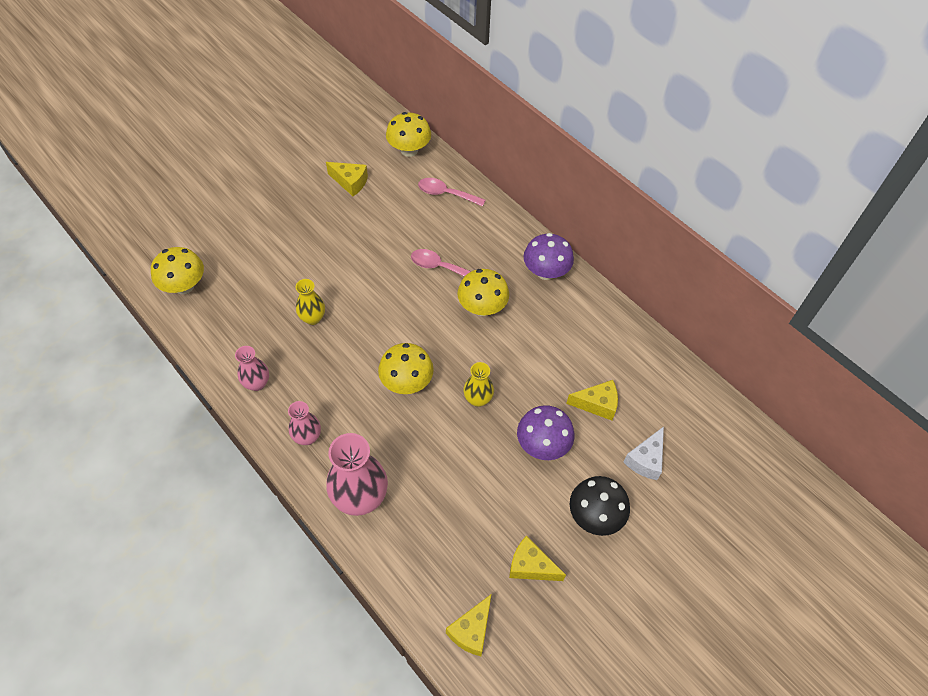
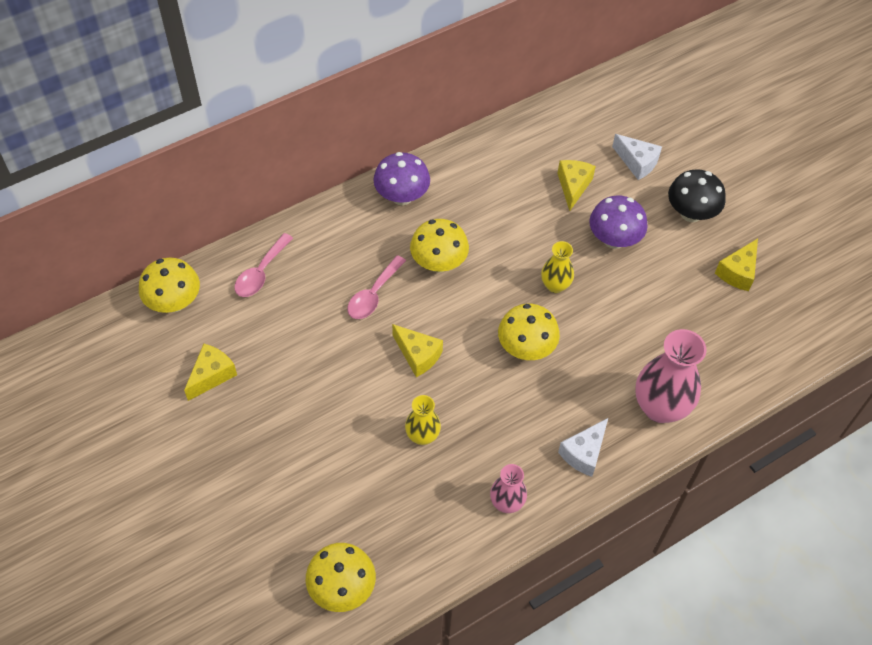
camera: 80 degrees left, 0 degrees up
(307, 437) = (584, 453): pink vase -> white cheese
(471, 630) = (797, 329): yellow cheese -> yellow cheese (418, 355)

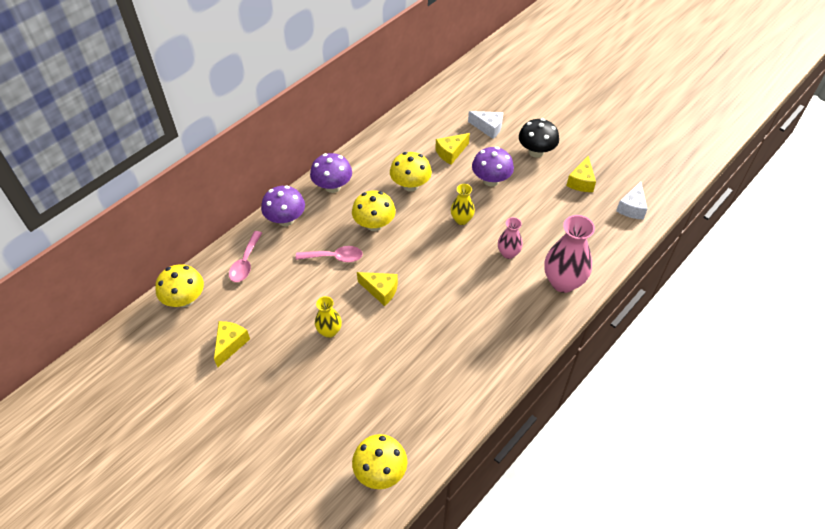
camera: 15 degrees left, 5 degrees down
(328, 227) = (286, 219): none -> purple mushroom
(373, 294) = (334, 257): pink spoon -> pink spoon turned 105 degrees counterclockwise
(422, 436) = (403, 345): yellow vase -> yellow vase (329, 331)
(506, 503) = (480, 376): pink vase -> pink vase (508, 253)
(526, 348) = (456, 266): yellow mushroom -> yellow mushroom (410, 185)
(573, 186) = (451, 153): yellow cheese -> yellow cheese turned 120 degrees counterclockwise
(584, 453) = (522, 326): white cheese -> white cheese (632, 208)

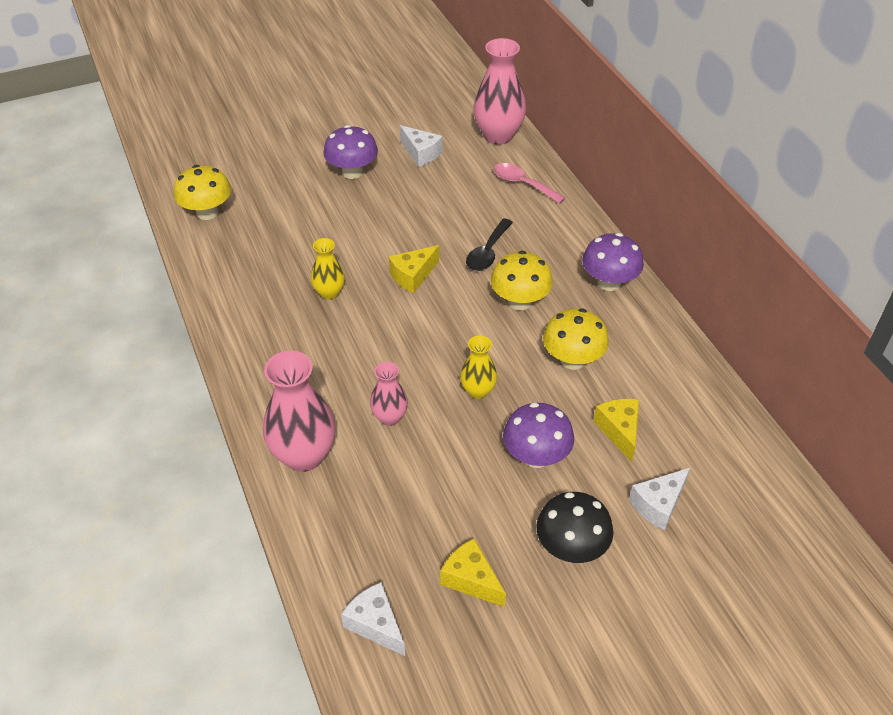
camera: 115 degrees right, 5 degrees down
(185, 299) = (498, 136): yellow mushroom -> pink vase
(230, 344) = (421, 153): yellow cheese -> white cheese
(286, 219) = (572, 228): purple mushroom -> purple mushroom (352, 172)
(329, 331) = (387, 221): yellow vase -> yellow vase (329, 293)
(334, 257) = (487, 252): pink spoon -> black spoon

